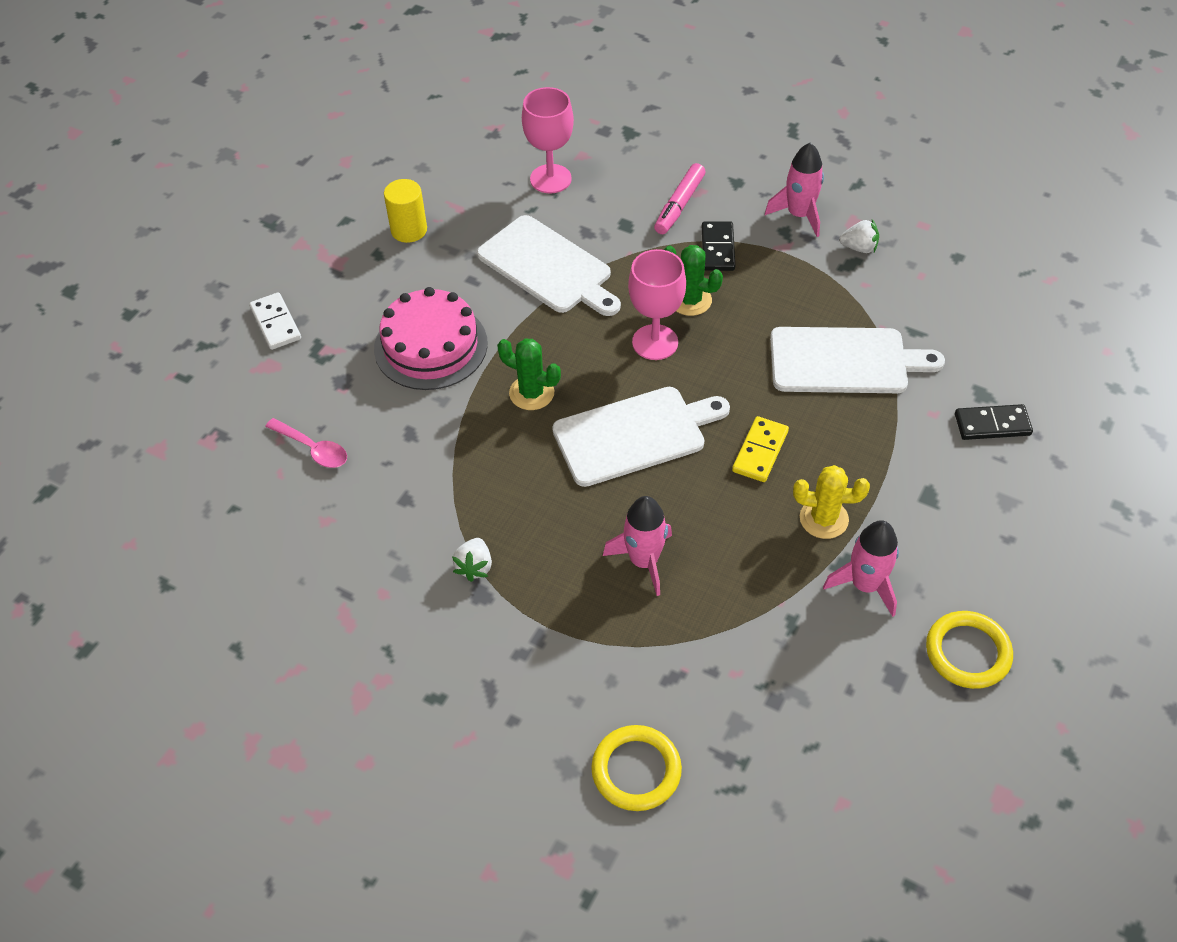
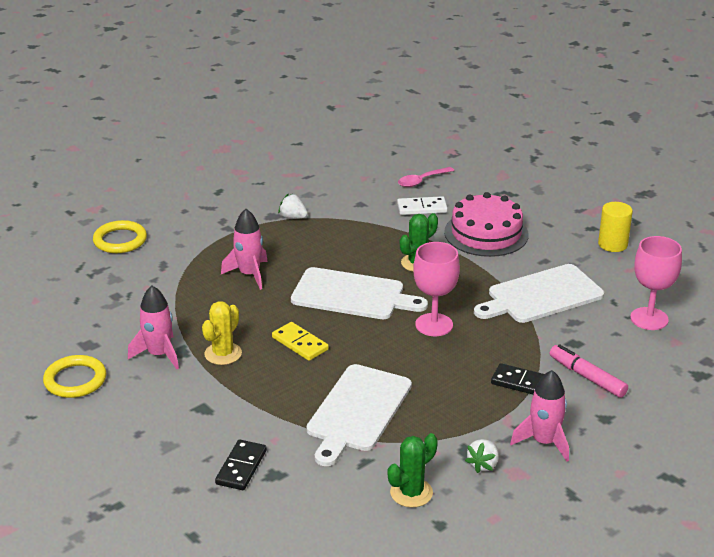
camera: 110 degrees right, 20 degrees down
(275, 323) = (540, 182): white domino -> white domino (422, 208)
(634, 435) = (352, 295): white cutting board -> white cutting board turned 75 degrees counterclockwise
(690, 300) = (469, 352): green cactus -> green cactus (411, 493)

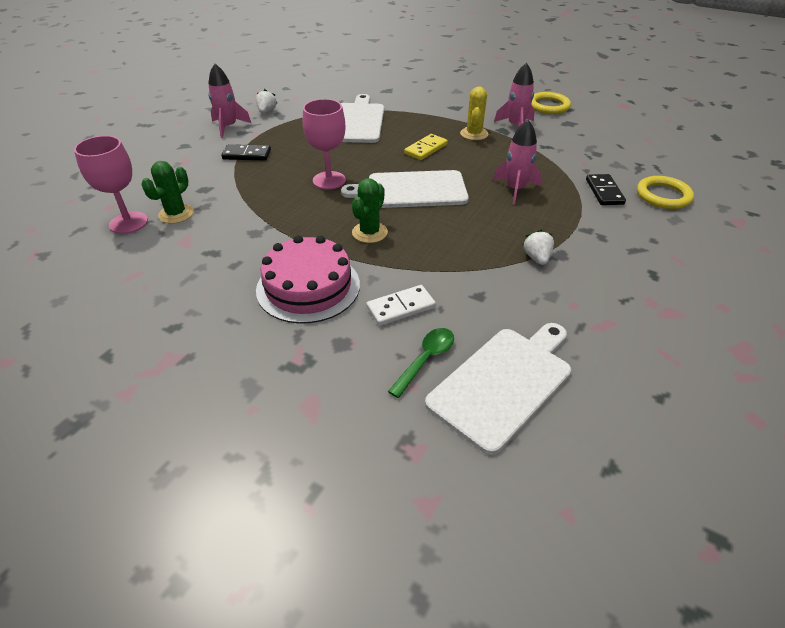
camera: 160 degrees right, 10 degrees up
(241, 467) = (407, 90): black domino -> black domino (604, 192)
(293, 217) = (536, 258): white strawberry -> white strawberry turned 105 degrees counterclockwise
(300, 343) = (426, 149): yellow domino -> yellow domino turned 75 degrees counterclockwise
(411, 493) = (306, 95): green cactus -> green cactus (176, 214)
(421, 181) = (426, 359): pink spoon -> green spoon
(541, 295) = (235, 224): white cutting board -> white cutting board (503, 383)
(587, 377) = (195, 167): pink marker -> none
(612, 244) = (148, 306): yellow cylinder -> none

